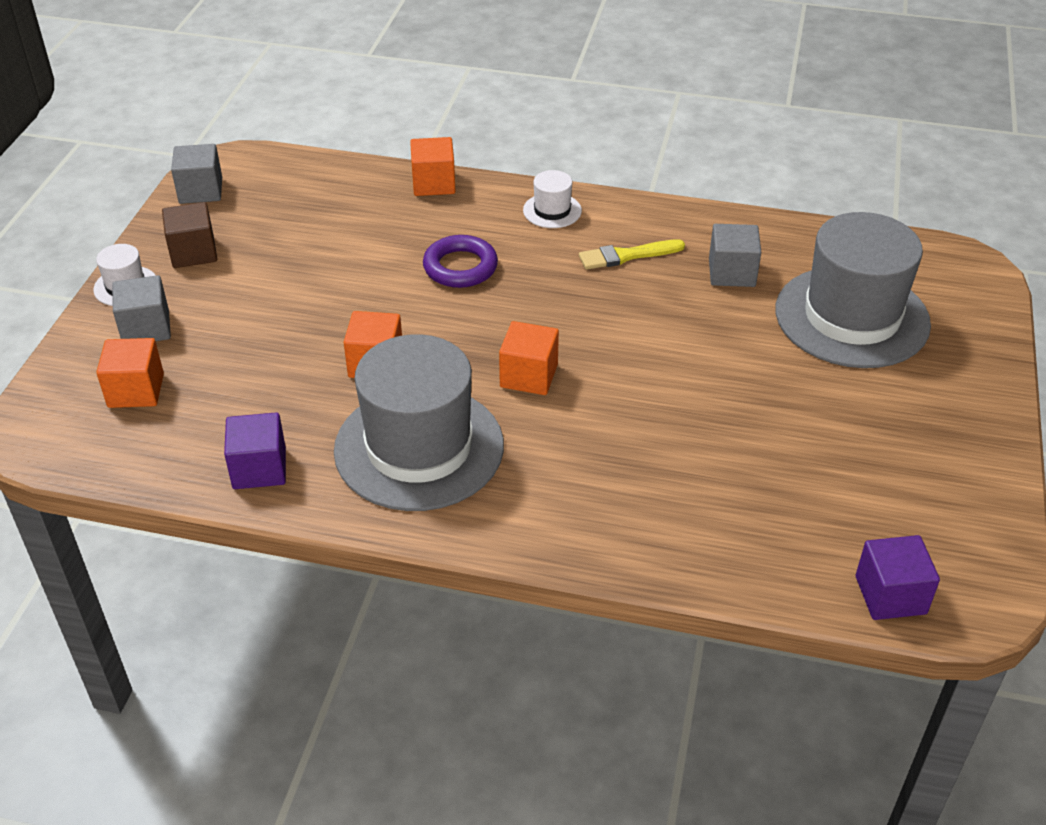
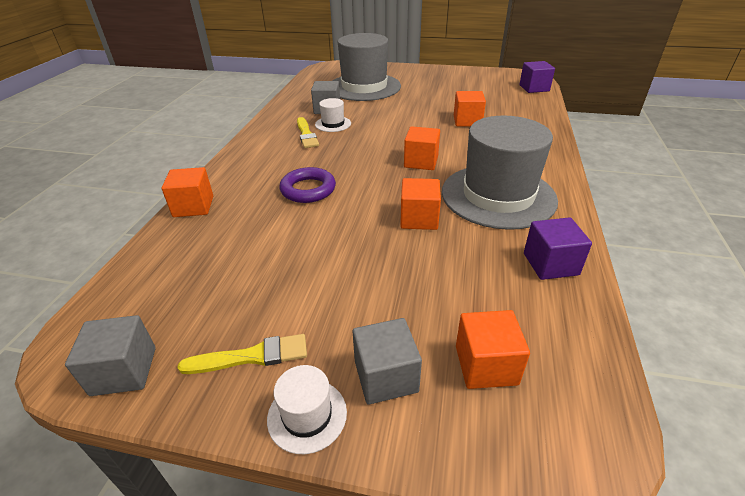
camera: 90 degrees left, 5 degrees down
(193, 252) = (251, 356): brown cube -> yellow brush
(552, 210) = (251, 158): white hat -> white hat (333, 124)
(687, 449) = (467, 121): none -> orange cube

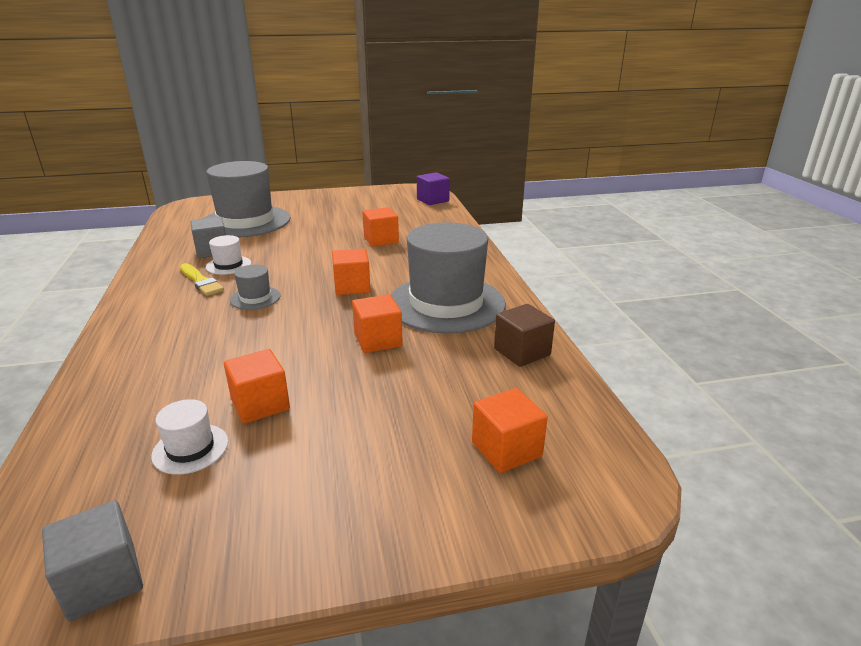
camera: 25 degrees left, 10 degrees down
(193, 206) = (91, 385): orange cube -> orange cube (260, 404)
(251, 356) = (262, 515): yellow brush -> none
(307, 415) = (356, 547): white hat -> white hat (190, 448)
(308, 189) = (236, 337): purple ring -> none
(339, 157) = (255, 298): none -> grey hat
(386, 376) = (418, 487): grey cube -> none
(550, 264) = (522, 352): purple cube -> brown cube

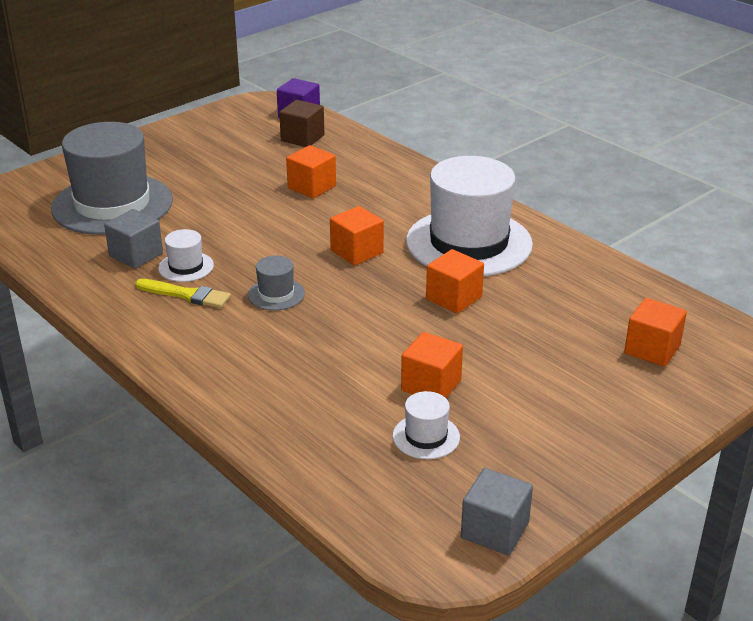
camera: 30 degrees left, 5 degrees up
(446, 303) = (469, 243): grey hat -> white hat
(522, 352) = (583, 269): brown cube -> brown cube (302, 138)

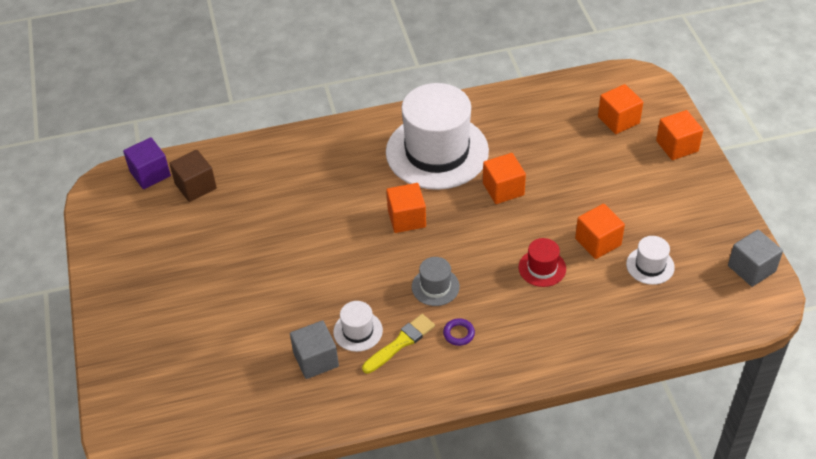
camera: 60 degrees left, 15 degrees up
(112, 204) = (214, 354): grey hat -> none
(221, 326) = (459, 334): none -> purple ring
(312, 187) = (287, 210): orange cube -> orange cube (677, 146)
(356, 355) = (542, 268): none -> red hat

